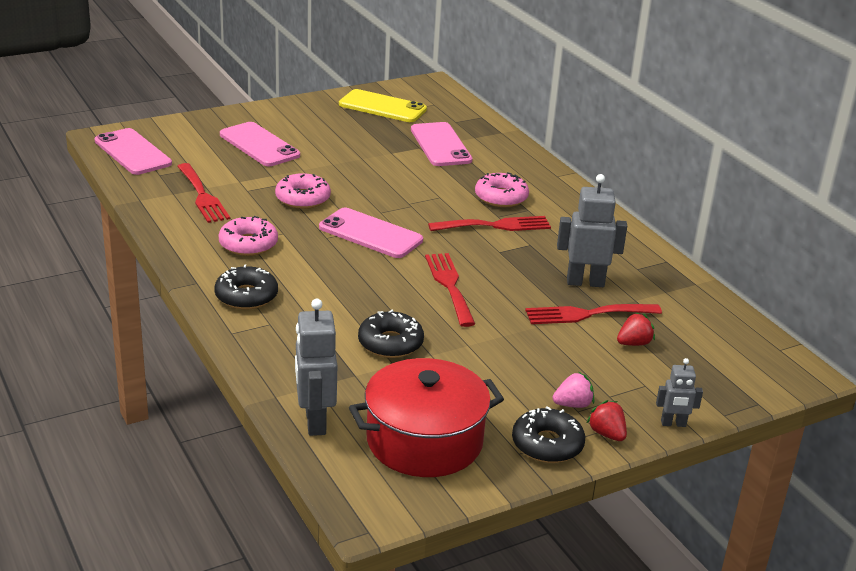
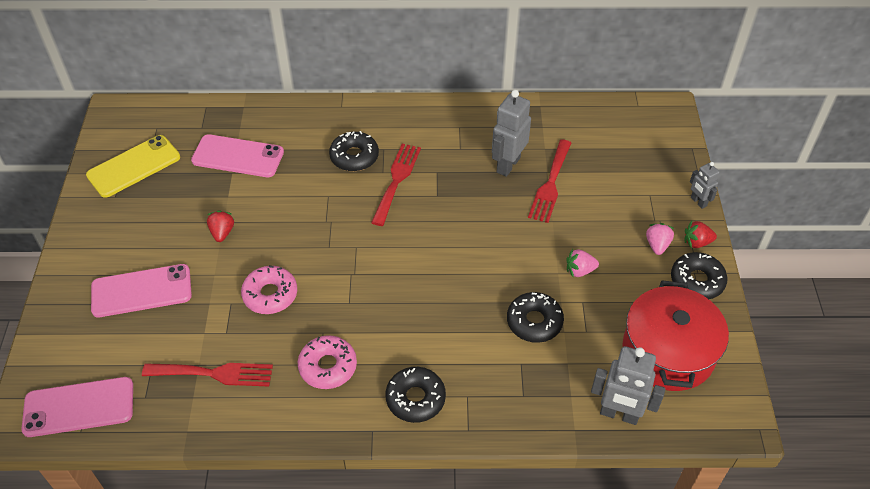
camera: 60 degrees left, 20 degrees up
(370, 234) = (362, 269): pink phone -> none
(449, 285) = (470, 249): red fork -> none
(484, 358) = (579, 270): none -> pink strawberry
(501, 197) = (354, 157): pink donut -> black donut
(634, 343) = (598, 176): red strawberry -> red strawberry (222, 232)
(673, 424) = (698, 202): grey robot -> grey robot turned 120 degrees clockwise

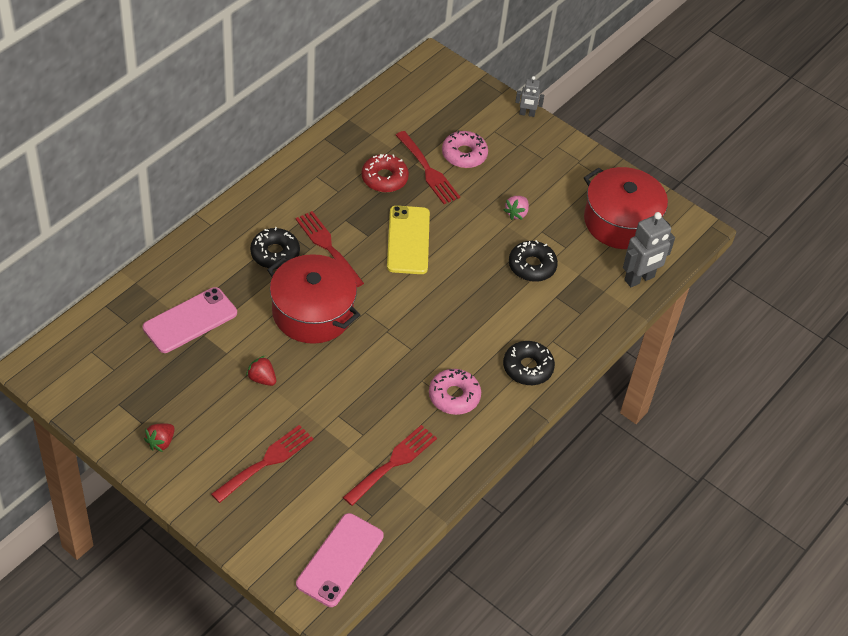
camera: 55 degrees left, 0 degrees up
(134, 166) = (121, 391): yellow phone -> yellow phone (408, 240)
(141, 291) = (266, 461): pink phone -> red fork
(270, 294) = (355, 388): pink donut -> pink donut (464, 154)
(320, 216) = (312, 312): none -> red pot
(508, 165) = (384, 178): grey robot -> red donut
(657, 245) = (538, 161): pink strawberry -> none
(697, 242) = (557, 141): red strawberry -> red strawberry (161, 442)
(697, 281) = (585, 166): black donut -> none

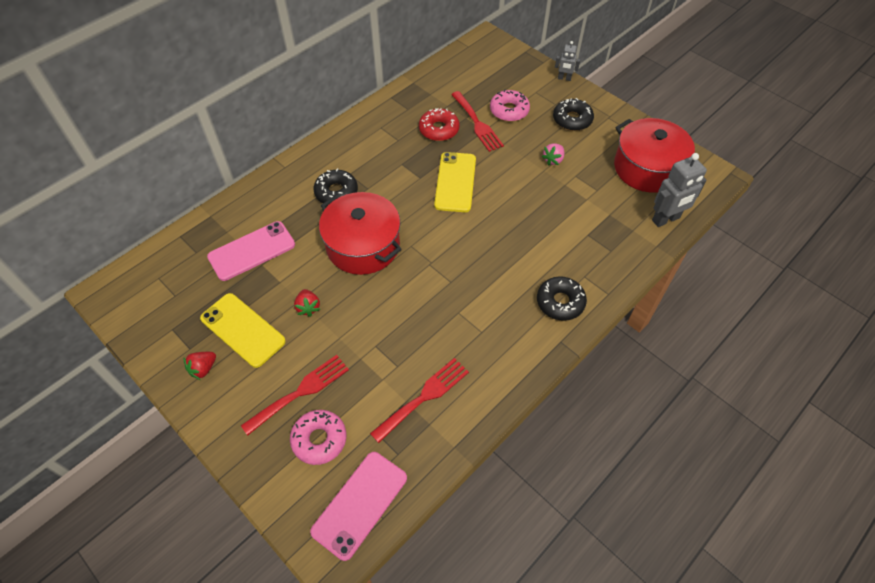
camera: 10 degrees right, 5 degrees up
(195, 403) = (243, 330): none -> yellow phone
(262, 379) = (308, 307): red strawberry -> red strawberry turned 150 degrees counterclockwise
(327, 246) = (383, 186): red fork -> none
(454, 396) = (488, 329): pink donut -> pink donut (319, 439)
(532, 266) = (566, 206): black donut -> black donut (572, 120)

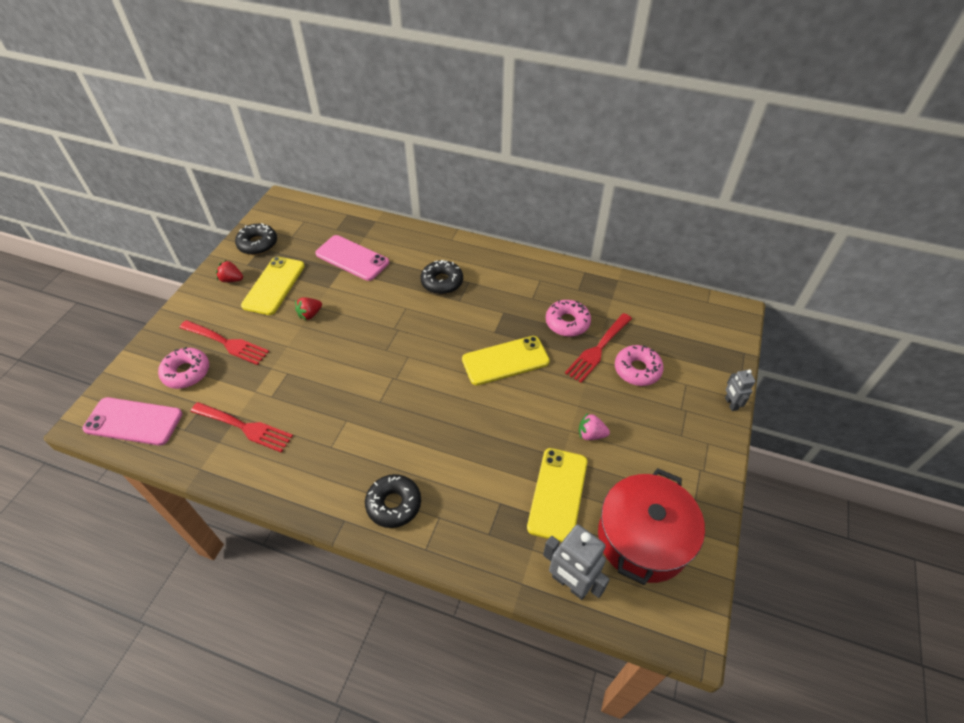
camera: 65 degrees right, 5 degrees down
(363, 245) = (391, 323): red pot -> none
(439, 129) = (567, 322): red donut -> pink donut
(572, 120) = (668, 433): black donut -> black donut (258, 244)
(594, 198) = (557, 494): none -> yellow phone

